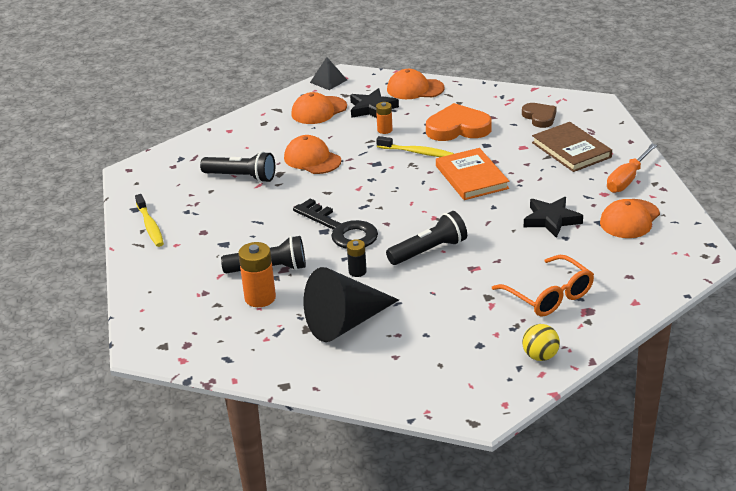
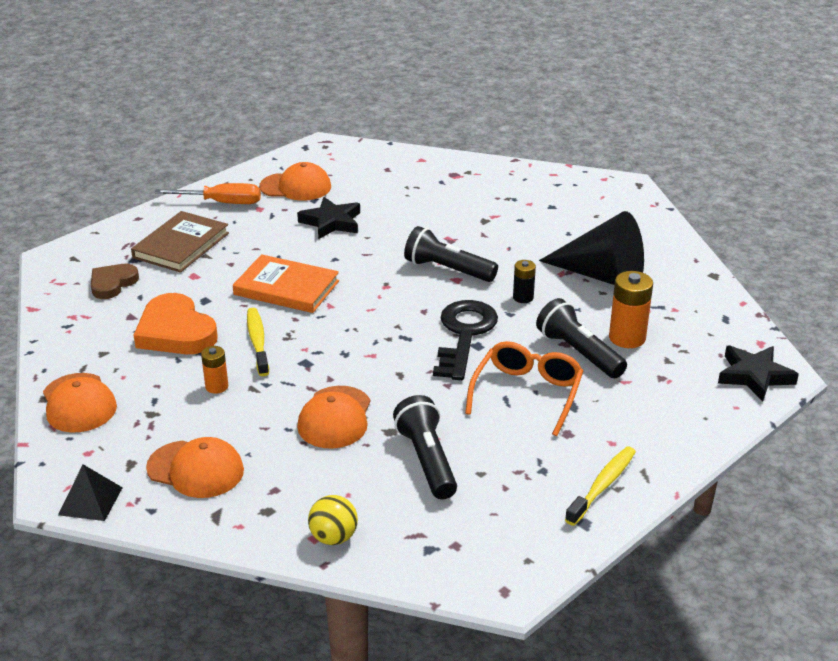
camera: 125 degrees left, 0 degrees up
(372, 108) = (160, 420): black star -> black star (754, 376)
(471, 177) = (286, 288): orange book -> orange book turned 75 degrees clockwise
(540, 356) = (534, 179): yellow ball -> yellow ball (333, 537)
(549, 296) = (452, 194): orange glasses -> orange glasses (527, 393)

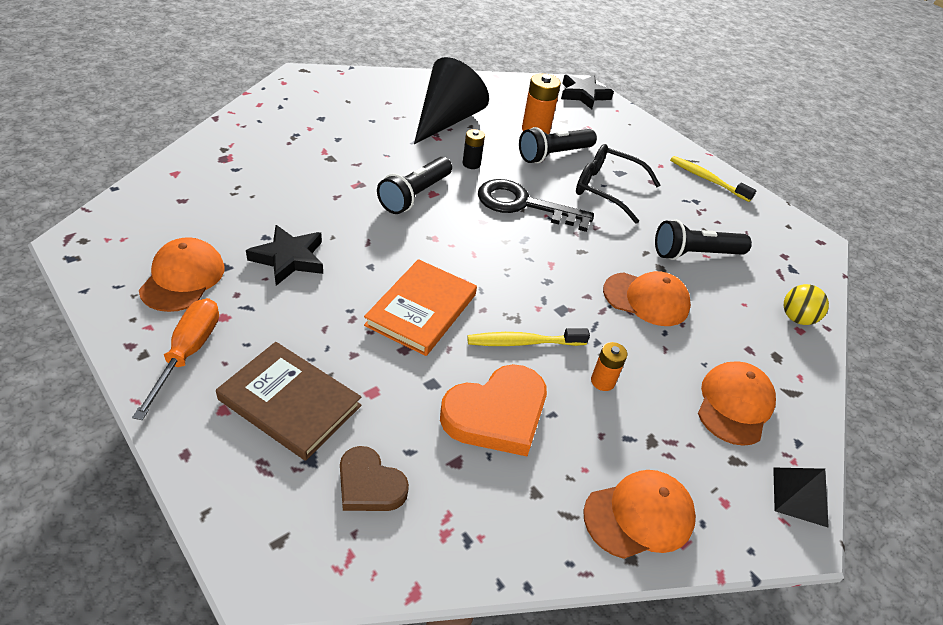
camera: 90 degrees left, 10 degrees up
(527, 393) = (607, 189): orange glasses -> black glasses

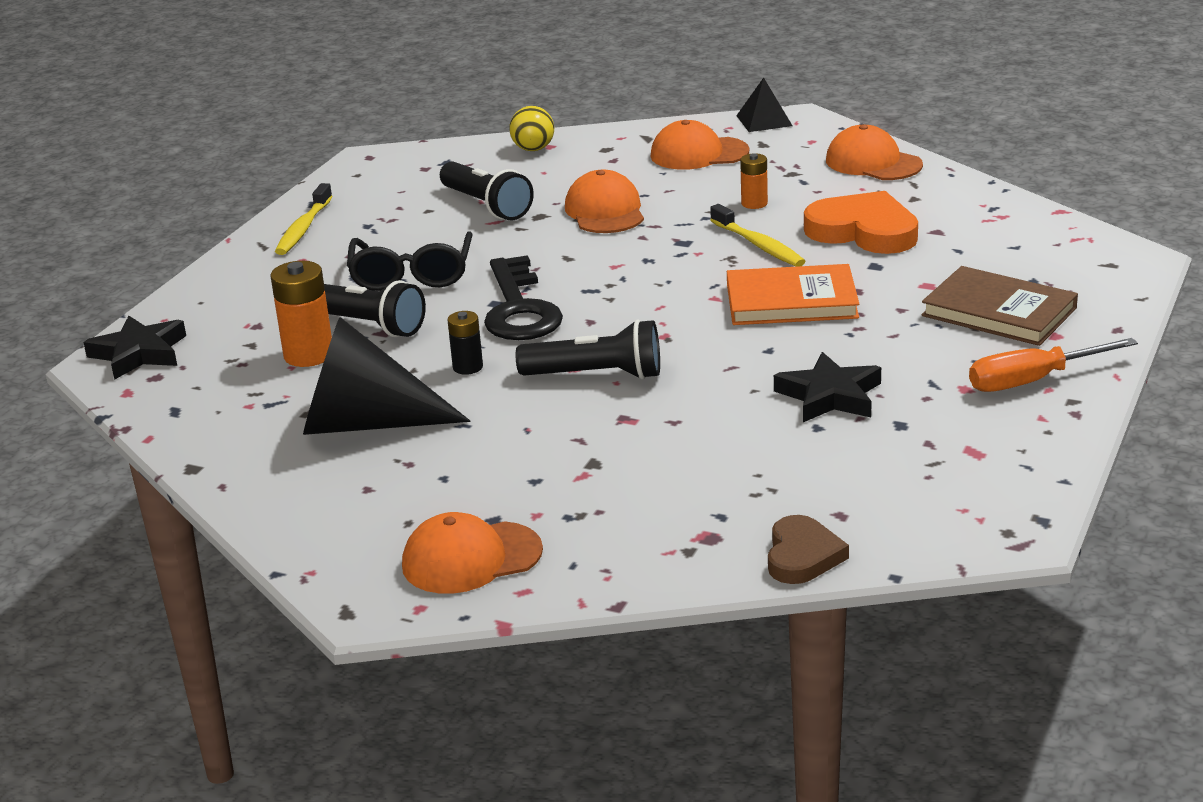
camera: 110 degrees left, 15 degrees down
(183, 278) = (955, 437): orange cap -> orange cap (471, 558)
(290, 403) = (999, 312): brown book -> brown book turned 60 degrees counterclockwise
(369, 484) = (1012, 252): brown heart -> brown heart (802, 556)

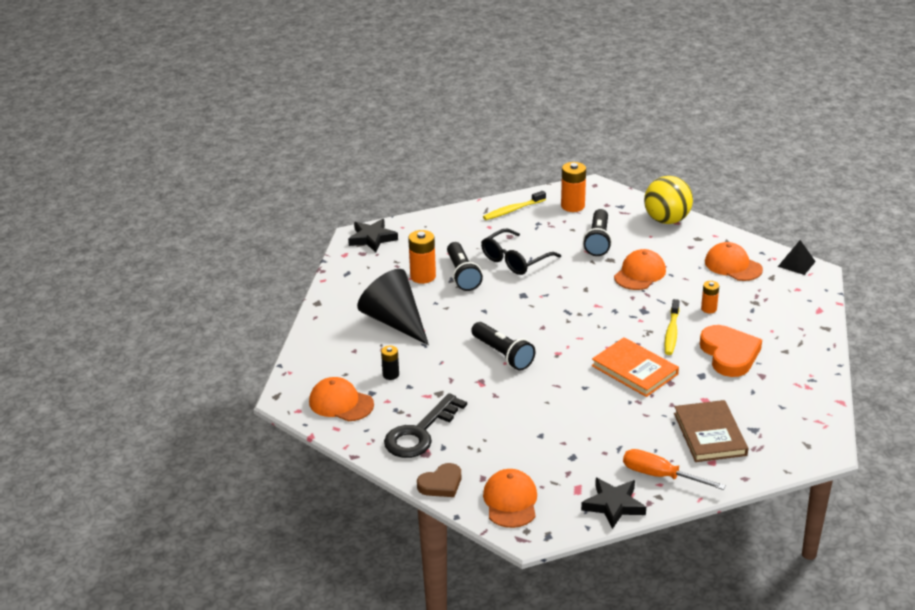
camera: 45 degrees right, 5 degrees up
(381, 188) = (572, 206): none -> orange battery
(468, 367) = (465, 319): black battery -> black battery (391, 375)
(519, 309) = (526, 303): black key -> black key (420, 433)
(533, 149) = (666, 220): yellow ball -> yellow ball, size x1.81
(830, 396) = (569, 425): black star -> black star (613, 505)
(873, 163) = (803, 319): orange cap -> orange cap (510, 501)

